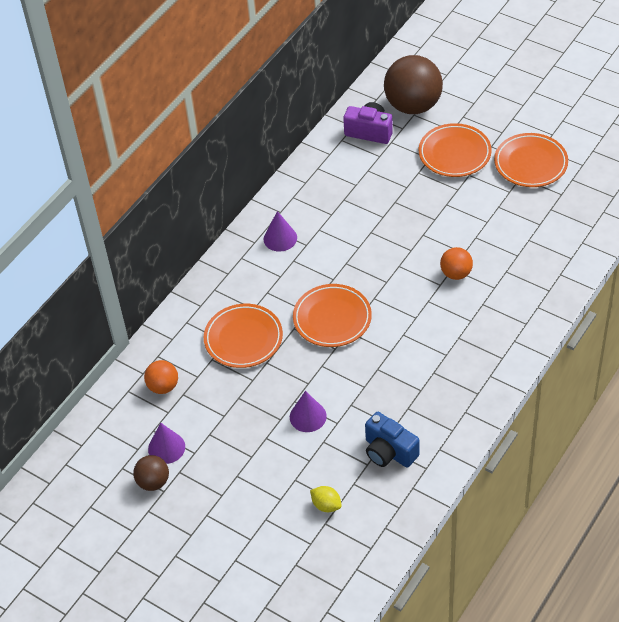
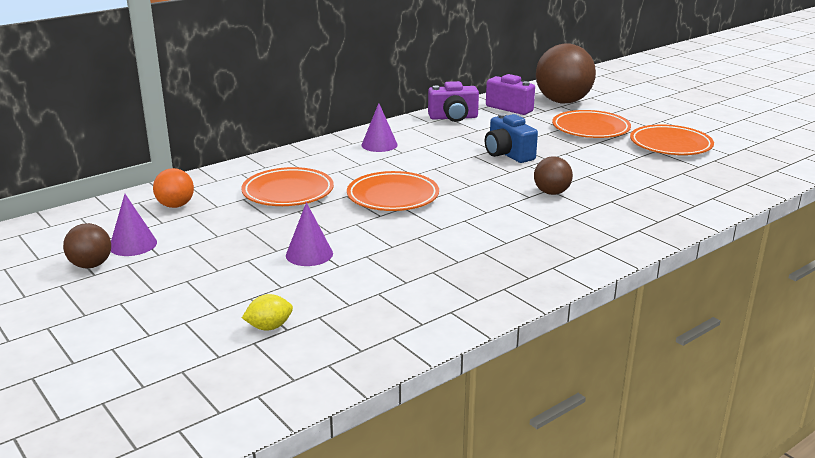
camera: 15 degrees right, 25 degrees down
(324, 168) = (453, 118): none -> purple camera
(326, 505) = (269, 327): yellow lemon -> yellow lemon turned 75 degrees counterclockwise
(389, 451) = (384, 300): blue camera -> blue camera (508, 154)
(456, 273) = (551, 193): orange ball -> brown ball

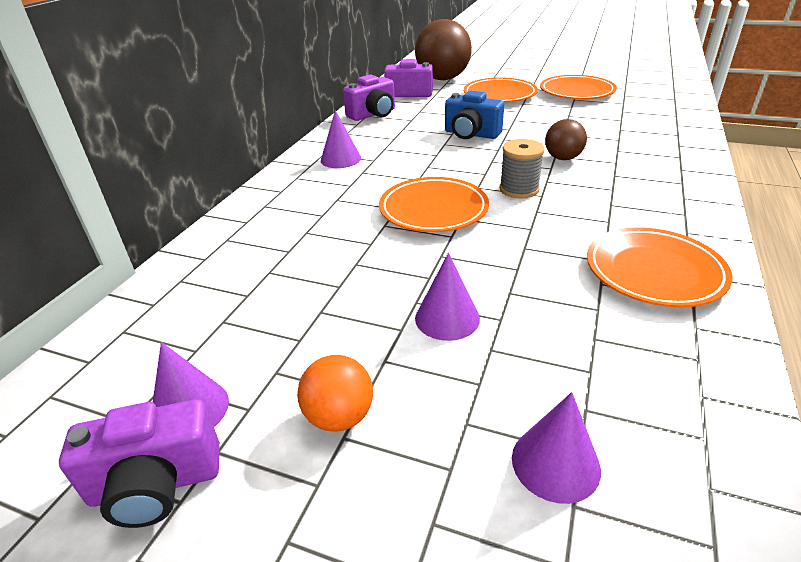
camera: 30 degrees left, 10 degrees up
(91, 265) = (156, 484): brown ball -> purple camera
(175, 205) = (187, 316): orange ball -> orange ball (339, 416)
(269, 327) = (555, 463): yellow lemon -> purple cone
(288, 192) = (314, 244): orange plate -> orange plate (654, 272)
(476, 203) = (519, 189): none -> grey spool

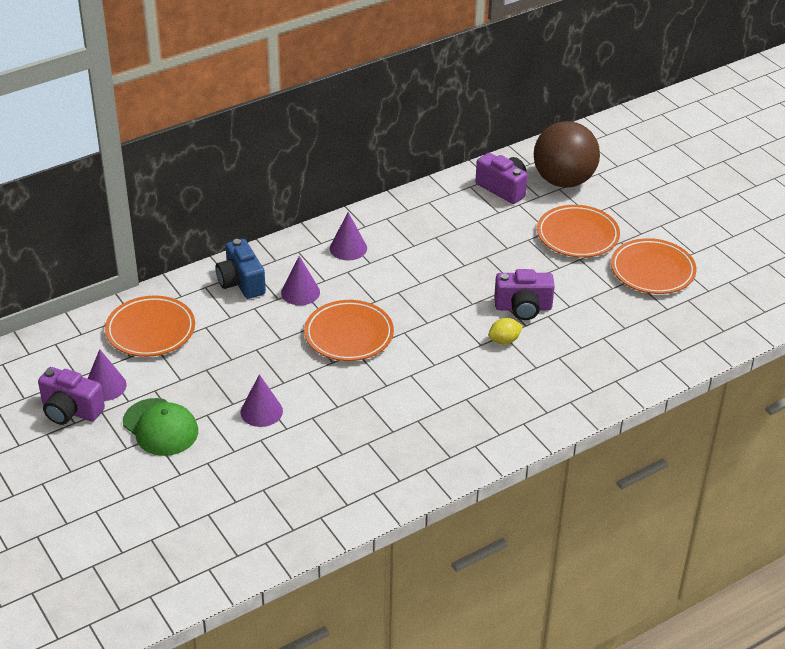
camera: 35 degrees right, 5 degrees up
(339, 416) = (160, 427): orange ball -> green cap
(373, 114) = (435, 204): purple camera -> purple camera (523, 308)
(471, 134) = (477, 274): blue camera -> blue camera (241, 282)
(519, 189) = (427, 350): grey spool -> none
(555, 463) = (221, 498): purple cone -> purple cone (300, 292)
(562, 158) = (504, 340): brown ball -> yellow lemon
(654, 272) = (407, 455): orange plate -> orange plate (150, 330)

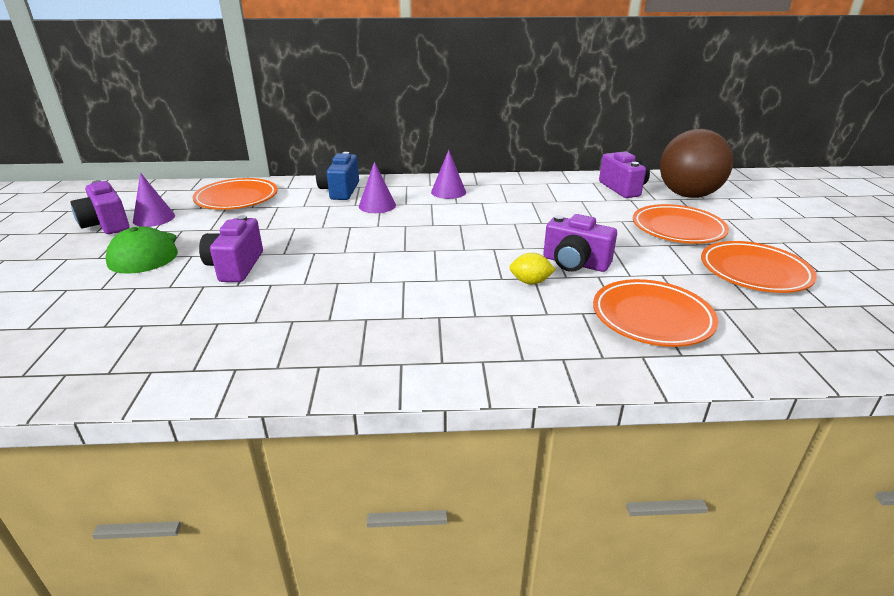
camera: 30 degrees right, 10 degrees down
(261, 411) = (235, 266): purple cone -> purple camera
(349, 335) = (382, 239): orange plate -> orange plate (652, 318)

